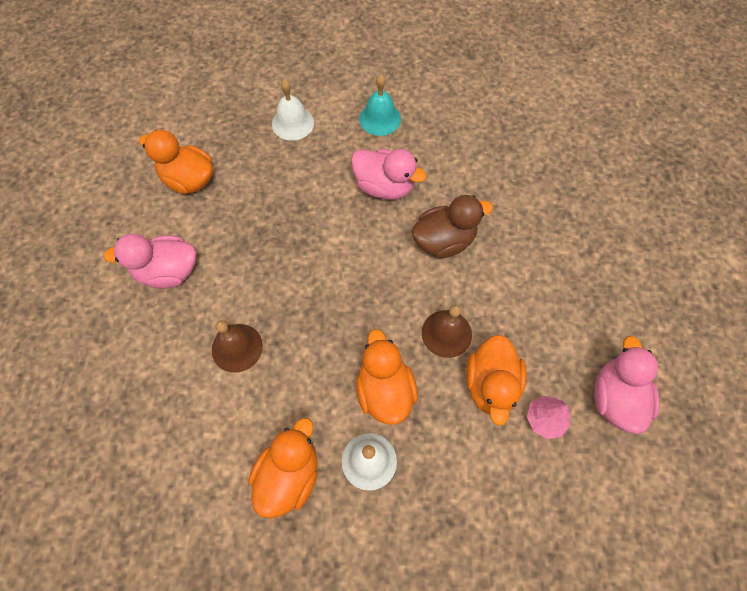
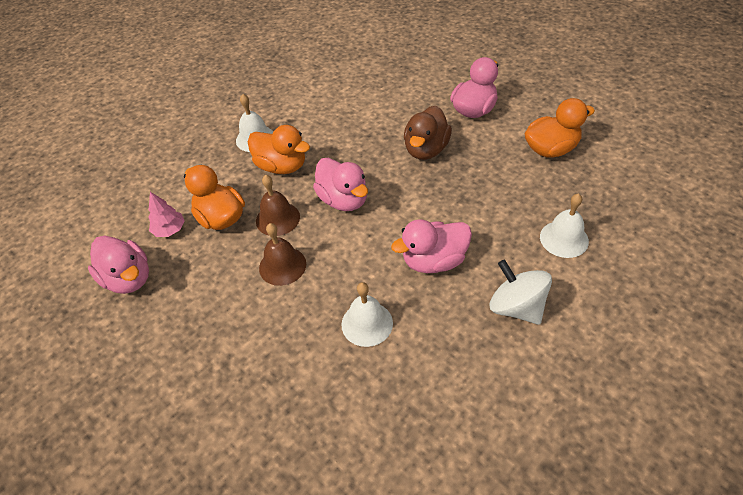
camera: 135 degrees right, 15 degrees down
(237, 347) = (385, 118): brown bell -> brown bell (282, 266)
(289, 475) = (288, 106): orange duck -> none
(379, 296) = (343, 200): none -> pink duck
(380, 118) = (516, 307): turquoise bell -> white spinning top
(444, 241) = (344, 266): brown duck -> brown duck (426, 149)
(474, 191) = (367, 323): none -> white bell

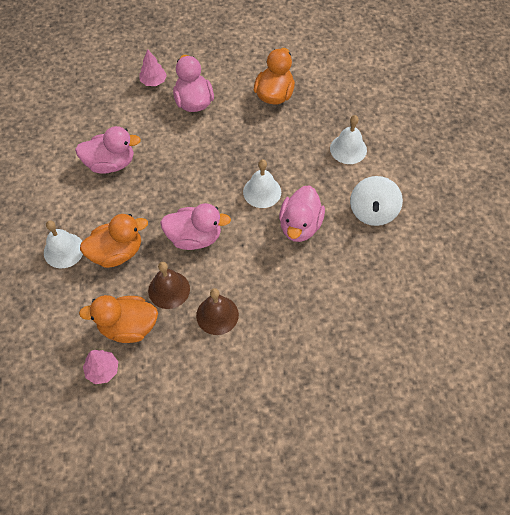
camera: 55 degrees left, 10 degrees up
(129, 279) = (125, 427): pink duck -> pink duck (111, 163)
(367, 323) = (313, 297): white bell -> white bell (262, 191)
(426, 149) = (200, 156): brown duck -> none
(462, 77) = (153, 81): none -> pink tree
(516, 307) = (373, 212): white spinning top -> white spinning top turned 75 degrees counterclockwise

